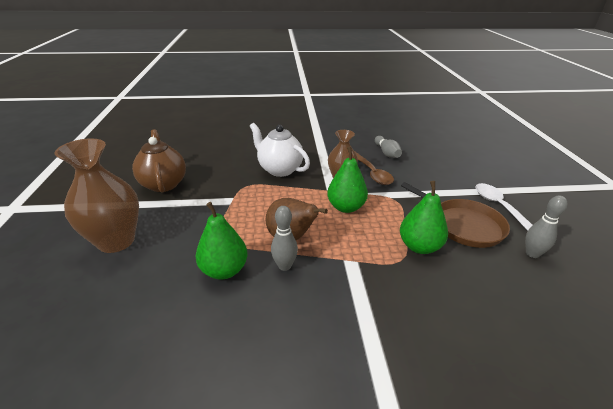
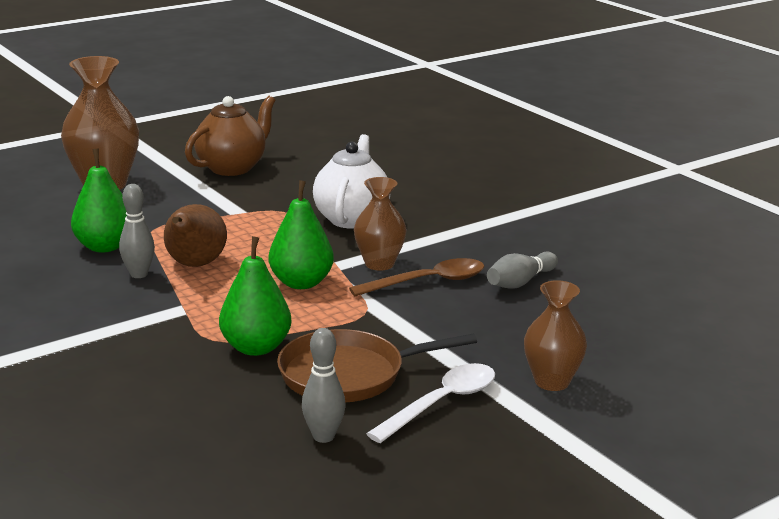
camera: 60 degrees right, 10 degrees down
(371, 173) = (428, 282): brown spoon -> brown spoon turned 150 degrees counterclockwise
(463, 225) = (348, 375): brown pan -> brown pan turned 60 degrees clockwise
(485, 176) = (552, 382): none -> brown vase

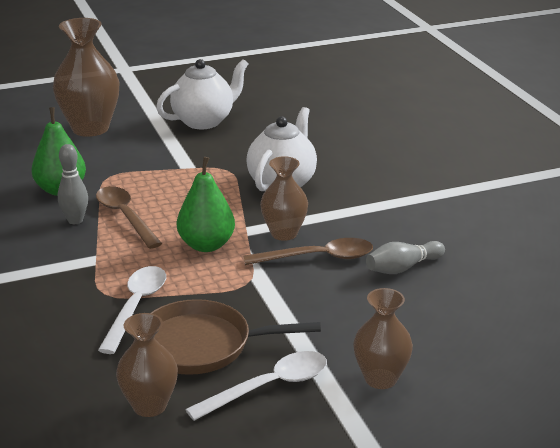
camera: 15 degrees right, 5 degrees up
(194, 265) = (125, 216): brown pear -> brown spoon
(232, 168) = (204, 121): brown teapot -> white teapot
(256, 347) = (136, 306): green pear -> white spoon
(323, 436) = (149, 406): grey bowling pin -> brown vase

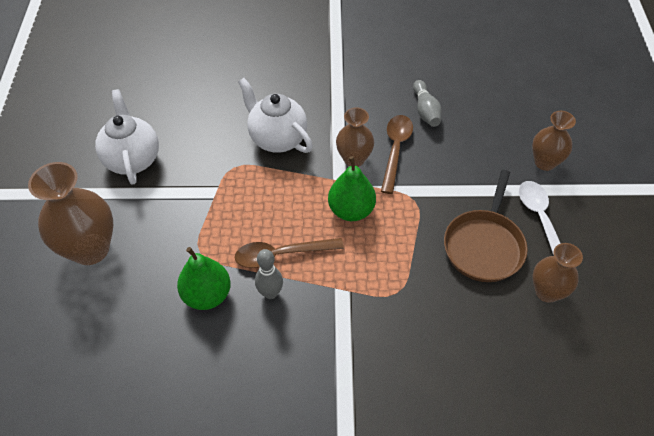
camera: 70 degrees left, 25 degrees up
(136, 306) = (422, 275): white spoon -> none

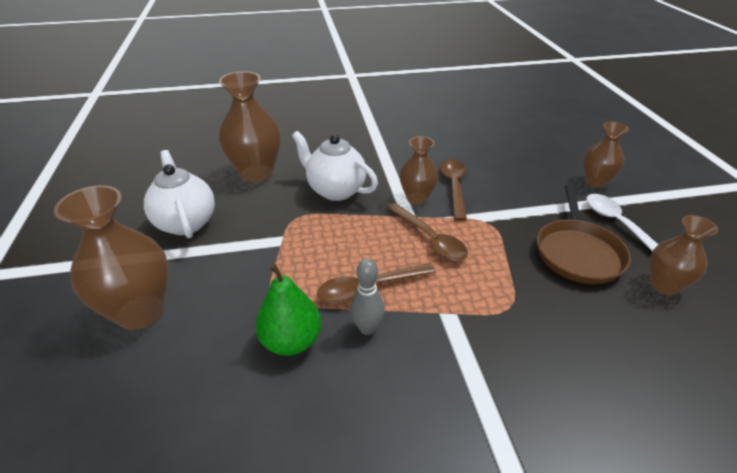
camera: 10 degrees left, 15 degrees down
(205, 105) = (256, 173): none -> brown vase
(351, 210) = (430, 239): green pear -> brown spoon
(425, 111) = (469, 157): grey bowling pin -> none

